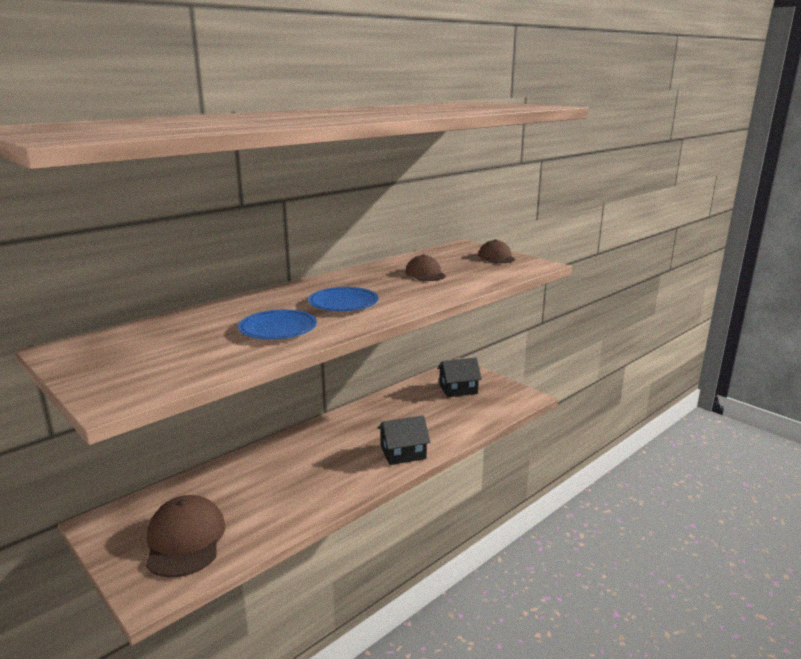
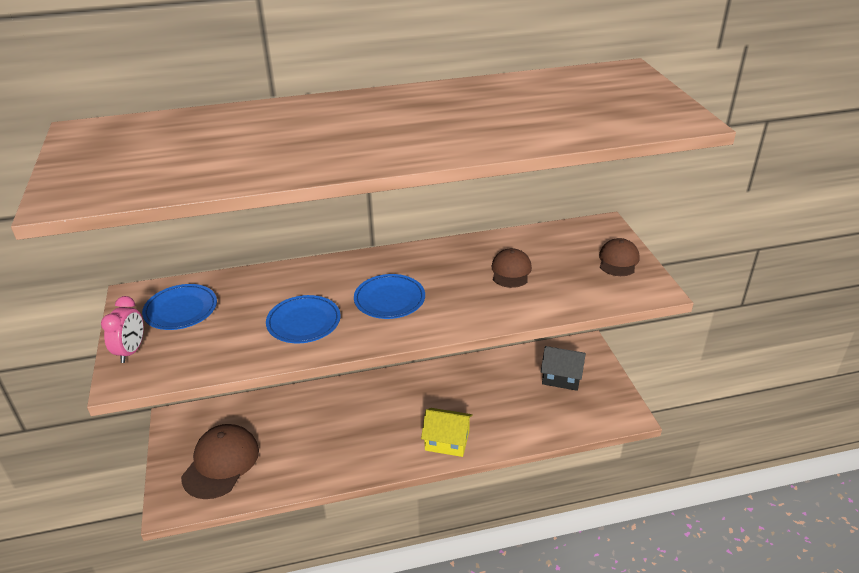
camera: 30 degrees right, 15 degrees up
(100, 382) = (131, 351): none -> pink clock
(131, 347) = (181, 310): none -> blue plate
(403, 453) = (447, 441): black house -> yellow house

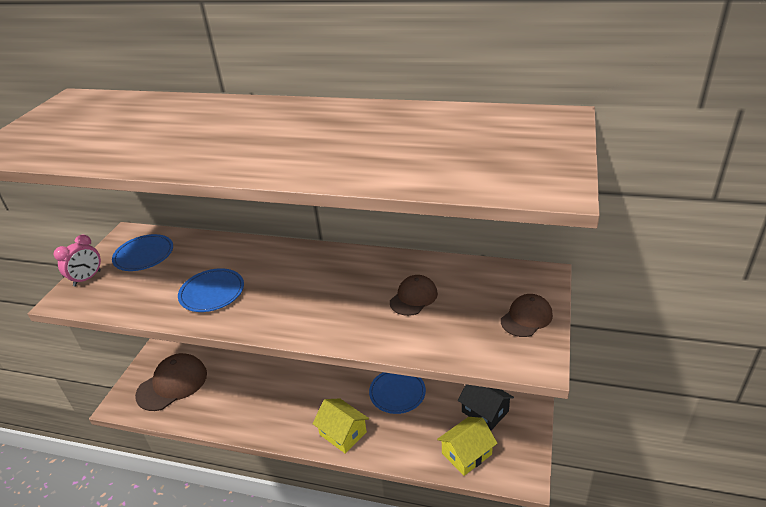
camera: 30 degrees right, 0 degrees up
(389, 299) = (290, 293): blue plate -> blue plate (397, 393)
(570, 416) = (466, 454): none -> yellow house

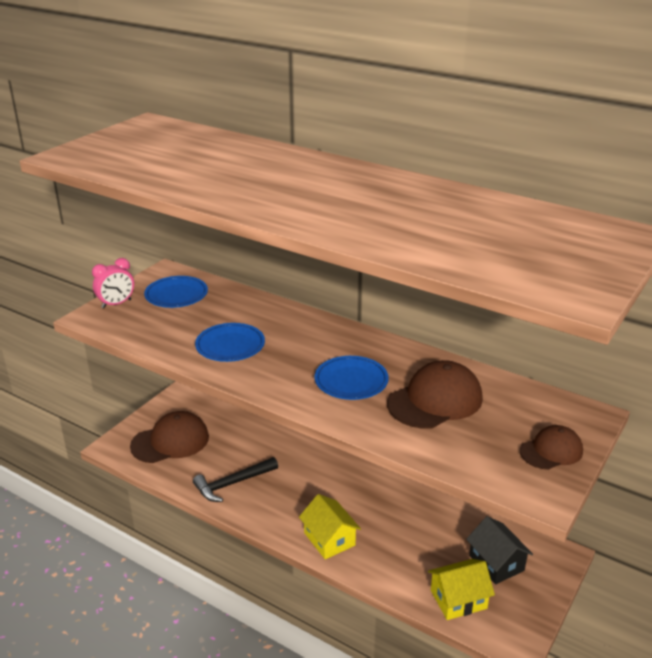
camera: 15 degrees right, 5 degrees down
(242, 407) = (232, 484): none -> black hammer
(397, 393) = (403, 516): blue plate -> blue plate (351, 381)
(413, 297) = (435, 400): brown cap -> brown cap, size x1.68

